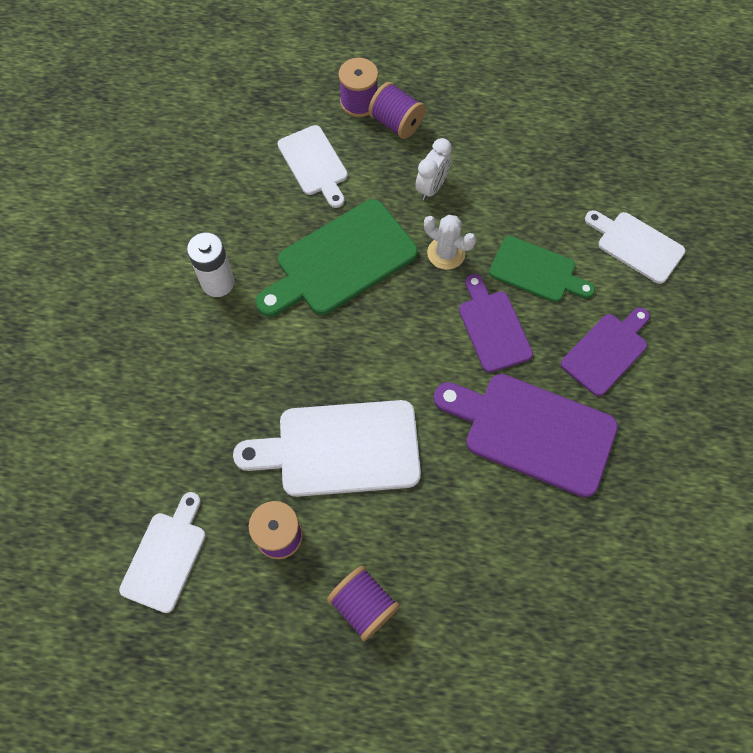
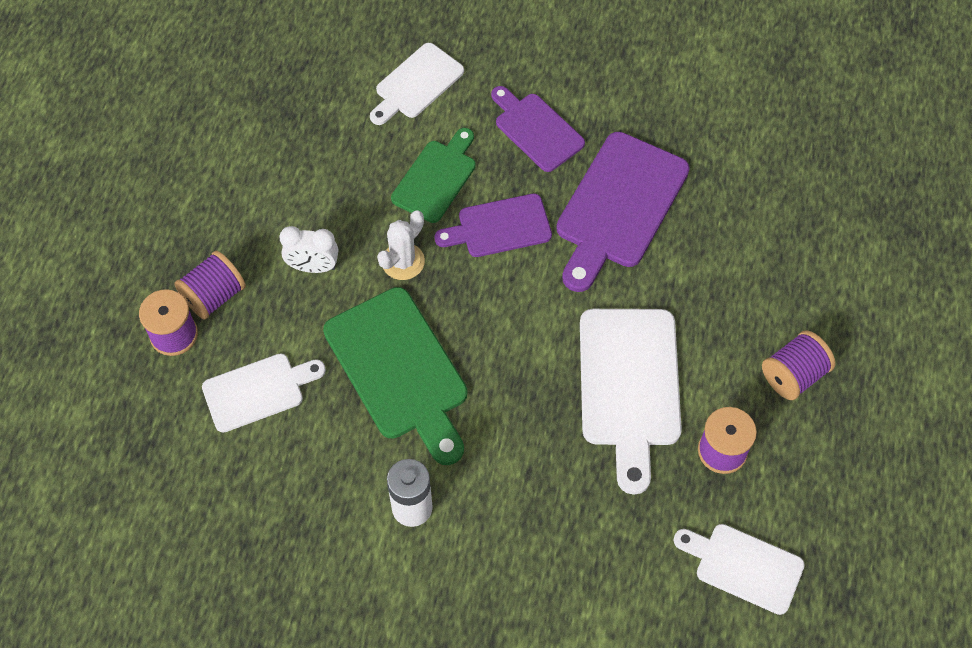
camera: 85 degrees left, 5 degrees down
(432, 187) = (313, 267): white clock -> white clock turned 150 degrees clockwise

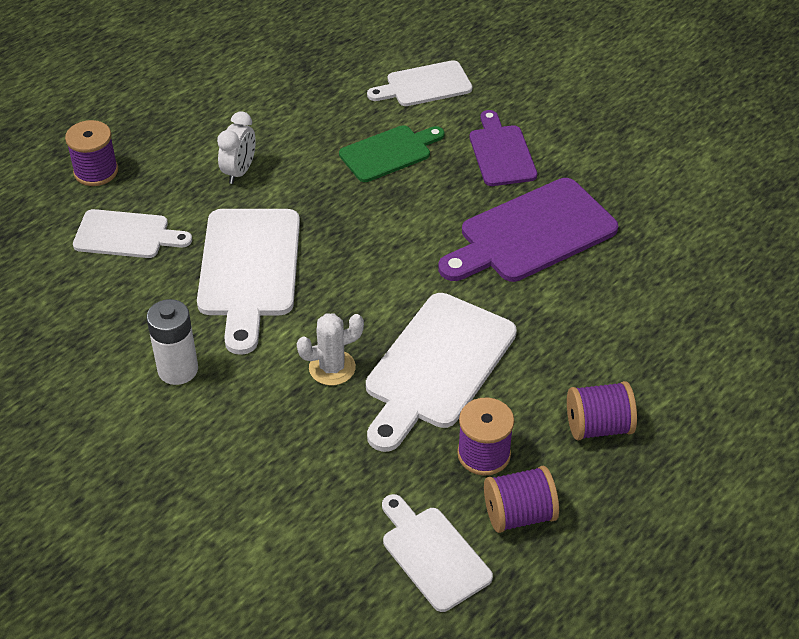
camera: 30 degrees right, 15 degrees down
(214, 296) = (147, 159): purple spool -> purple spool (519, 514)
(313, 267) = (239, 172): white clock -> white clock turned 105 degrees counterclockwise
(399, 370) = (248, 269): green cutting board -> white cutting board
(403, 261) = (314, 197): white cactus -> white cactus (332, 368)
(499, 227) = (414, 206): purple cutting board -> none

